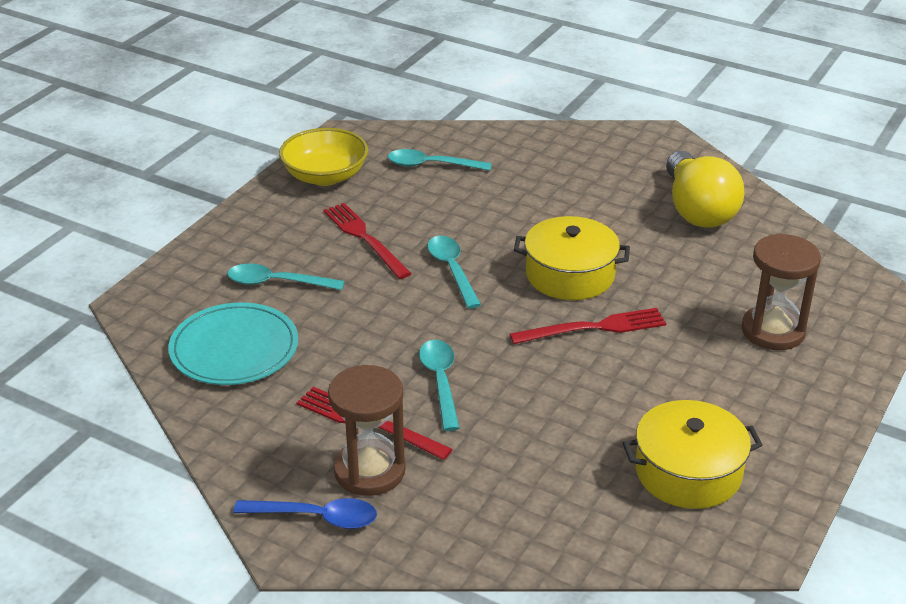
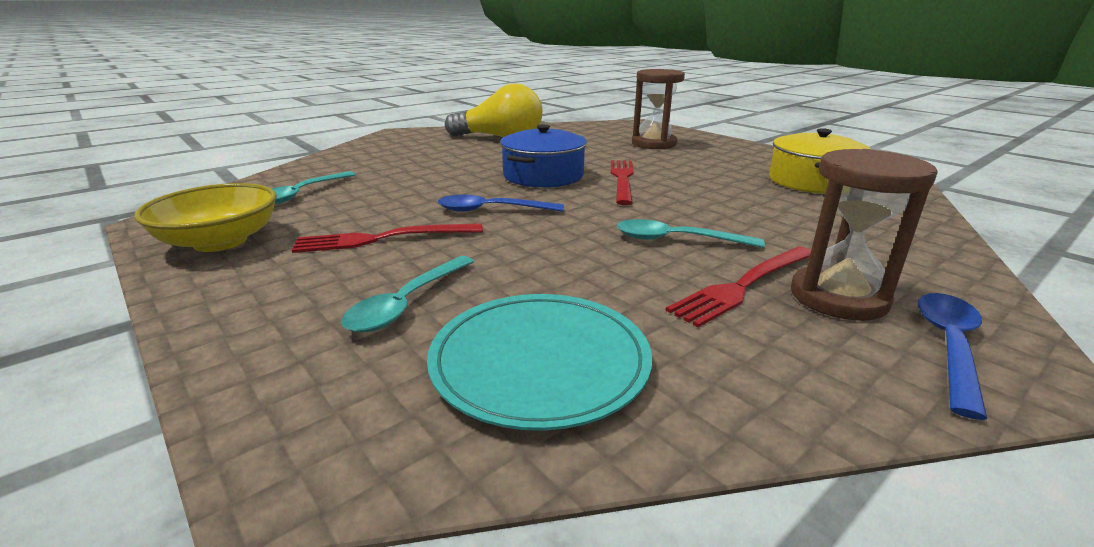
camera: 70 degrees left, 10 degrees down
(452, 270) = (491, 210): turquoise spoon -> blue spoon
(570, 275) = (543, 176): yellow pot -> blue pot

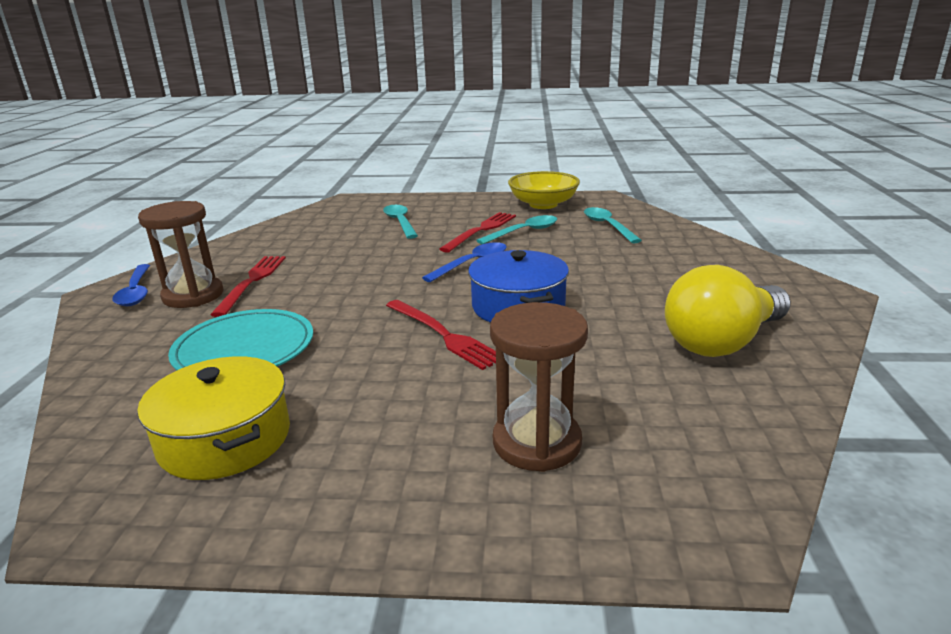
camera: 135 degrees right, 0 degrees up
(539, 362) = (317, 230): turquoise plate -> turquoise plate (244, 349)
(676, 240) = (317, 293): turquoise spoon -> turquoise spoon (524, 232)

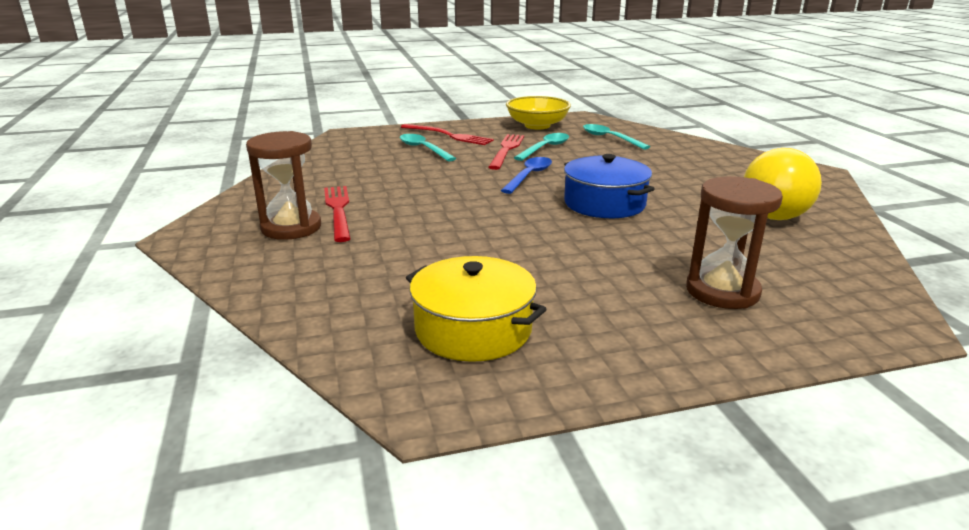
camera: 20 degrees left, 0 degrees up
(136, 292) = (223, 231): blue spoon -> none
(244, 349) = (402, 263): turquoise plate -> none
(443, 335) = (567, 231): red fork -> red fork (448, 135)

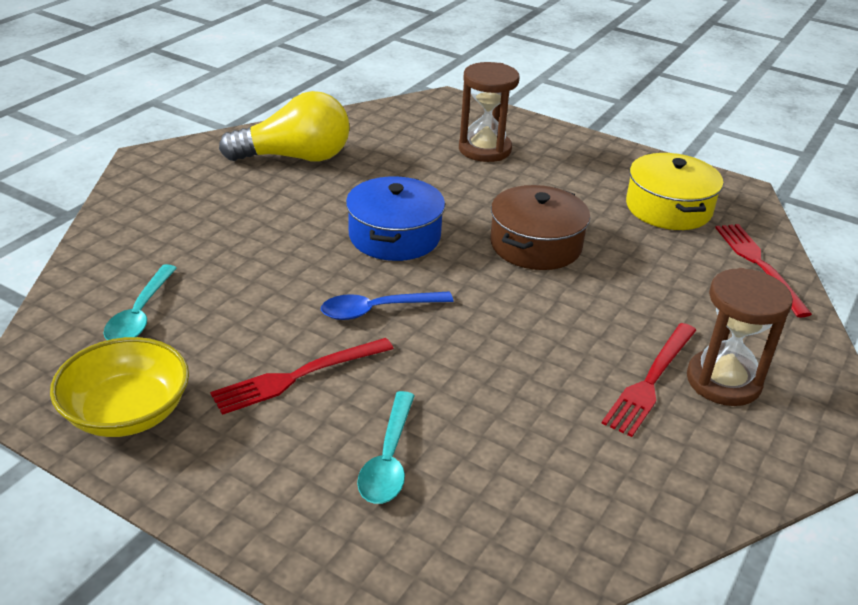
camera: 135 degrees left, 10 degrees up
(448, 135) = (290, 479): red fork -> red fork (759, 265)
(519, 240) = (536, 245): none -> brown pot
(545, 148) = (251, 347): turquoise spoon -> none

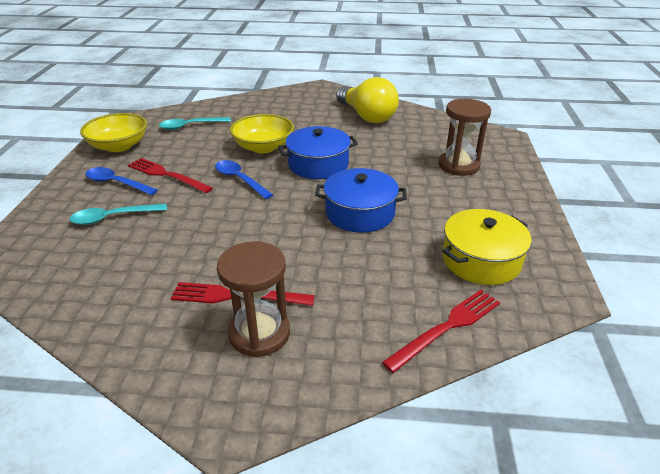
camera: 65 degrees right, 0 degrees up
(274, 438) = (116, 183): none -> blue spoon
(298, 264) = (263, 147): none -> yellow bowl
(536, 245) = (360, 213): brown pot -> blue pot

